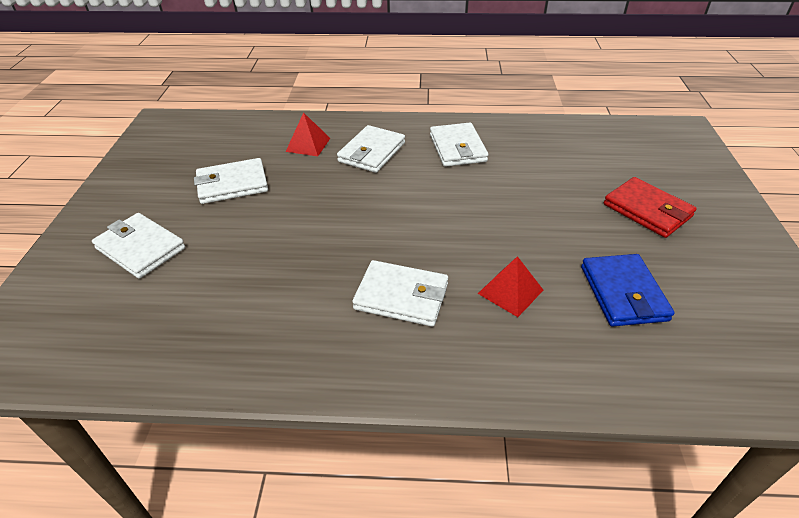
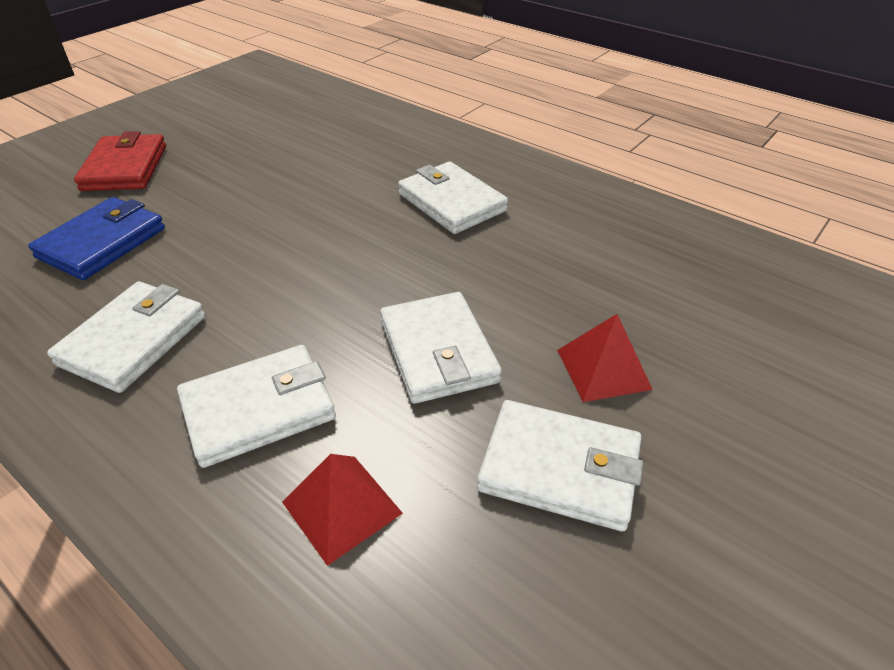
camera: 145 degrees left, 0 degrees up
(140, 248) = (755, 399): white wallet -> white wallet (438, 351)
(510, 291) = (354, 168): red pyramid -> red pyramid (603, 369)
(623, 293) = (275, 135): blue wallet -> blue wallet (102, 243)

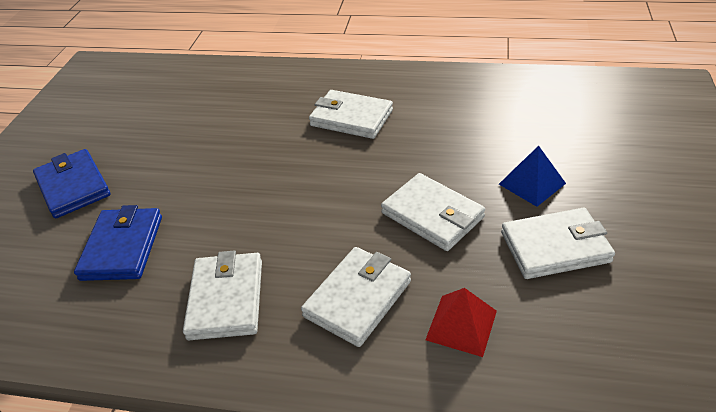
camera: 25 degrees left, 0 degrees up
(125, 168) = (73, 186): red wallet -> blue wallet
(603, 369) = (532, 183): red pyramid -> blue pyramid

